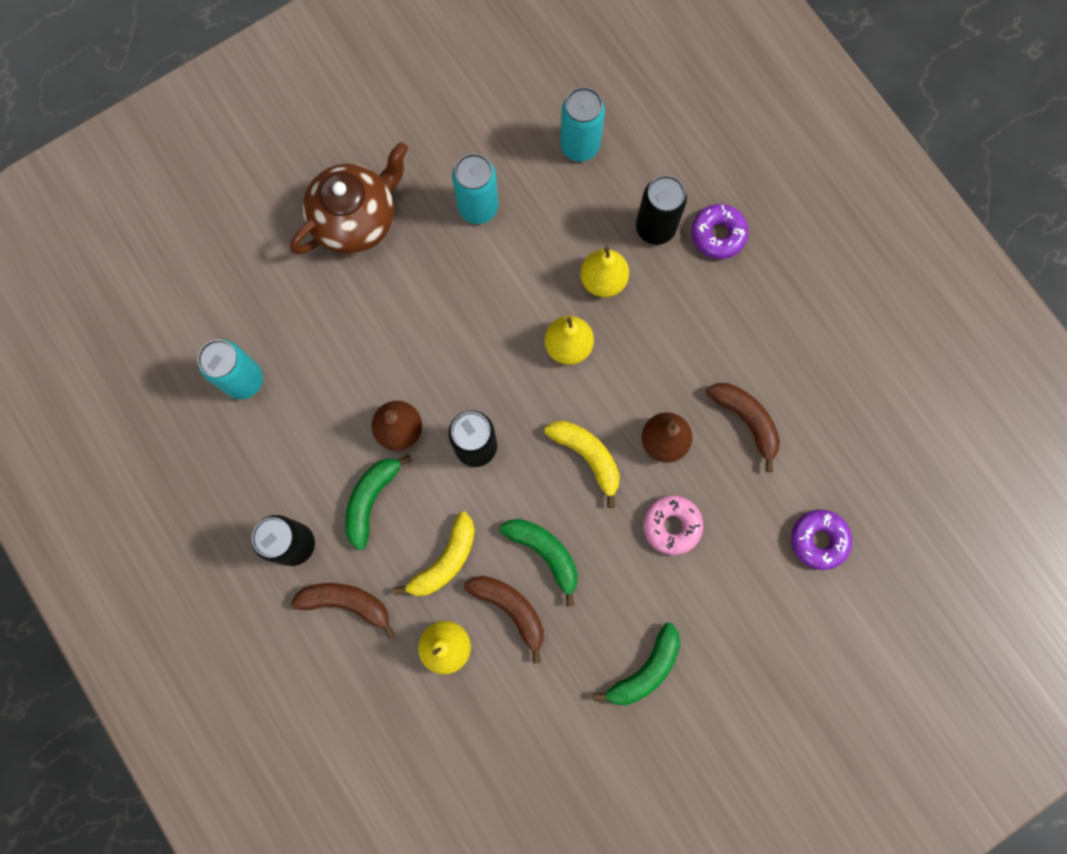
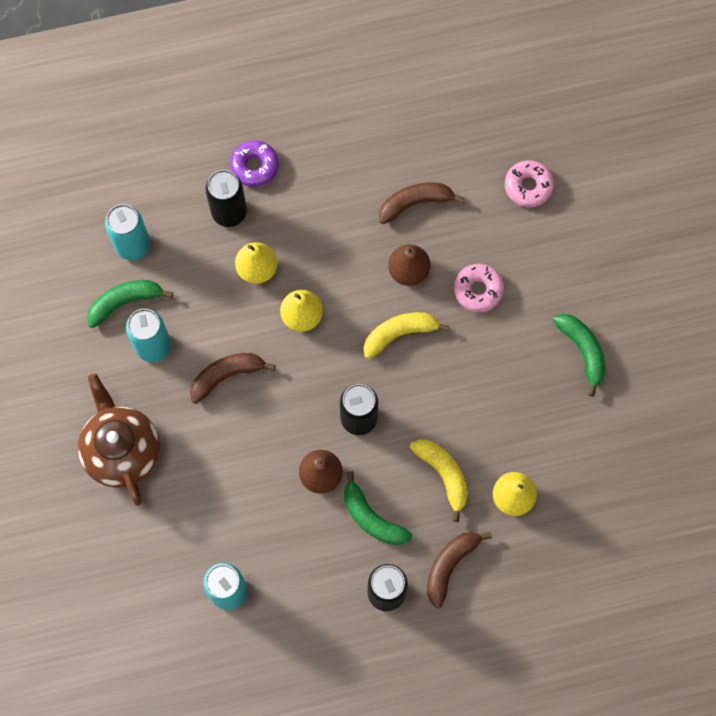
camera: 70 degrees left, 5 degrees down
(511, 609) = (500, 436): brown banana -> brown banana (226, 376)
(545, 553) = (465, 394): green banana -> green banana (125, 302)
(819, 540) = (528, 186): purple donut -> pink donut

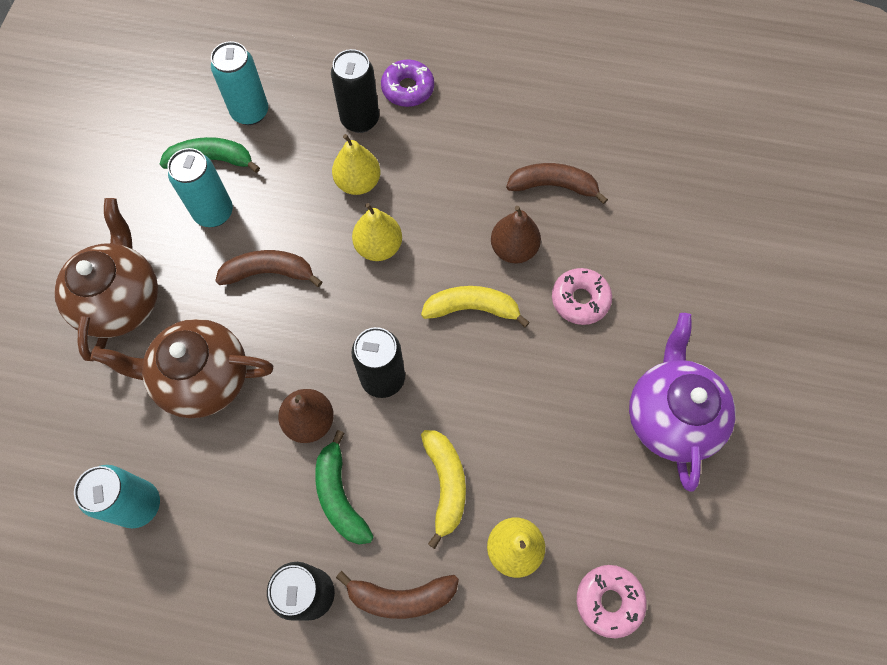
camera: 25 degrees right, 5 degrees down
(222, 481) = (202, 378): none -> brown teapot
(450, 565) = (401, 597): brown banana -> brown banana turned 150 degrees counterclockwise
(528, 186) = (683, 218): pink donut -> pink donut (609, 601)
(582, 351) = (671, 416): green banana -> purple teapot

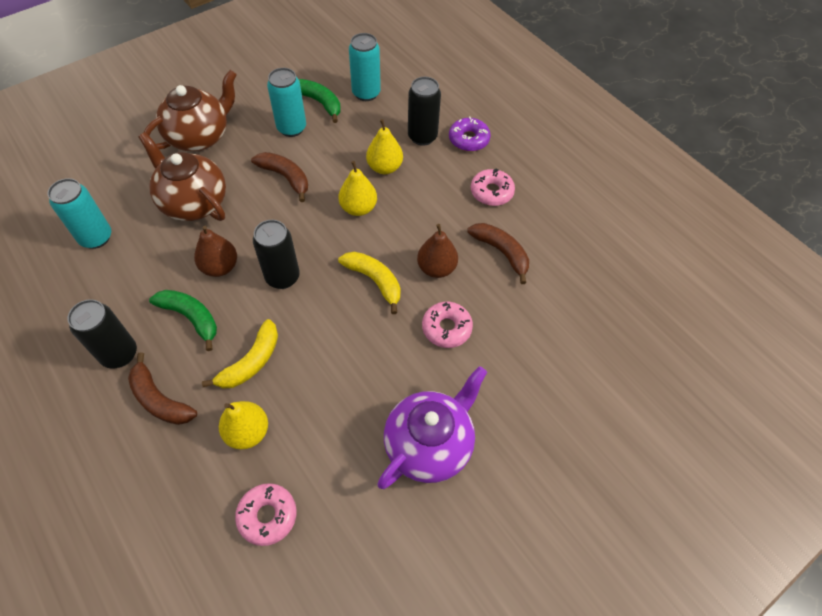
camera: 40 degrees right, 10 degrees down
(340, 495) = (191, 318): green banana -> green banana turned 105 degrees clockwise
(485, 130) = (491, 192): none -> pink donut

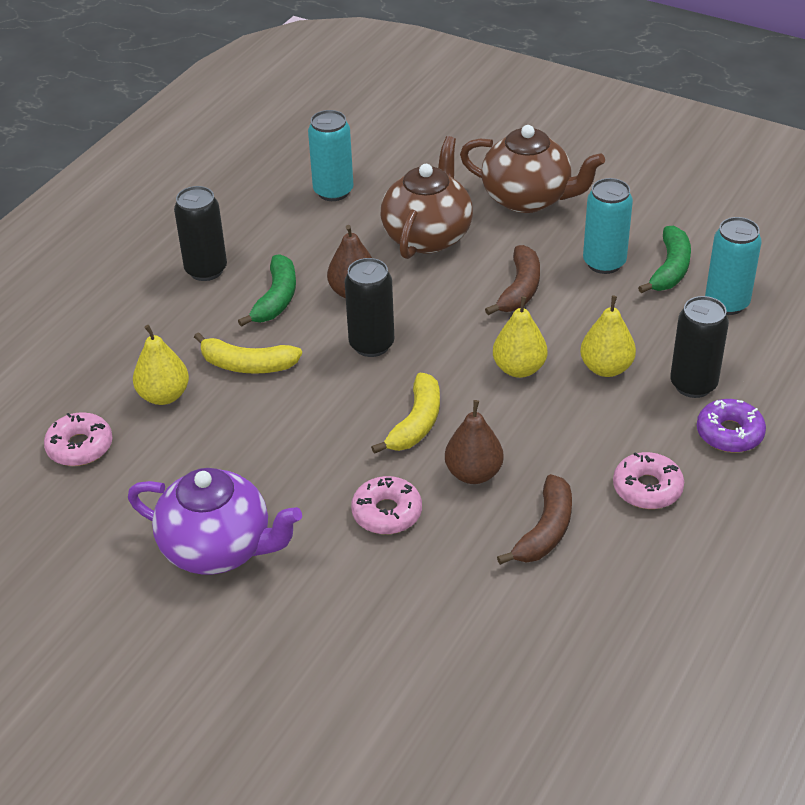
camera: 70 degrees right, 15 degrees down
(159, 399) = (170, 319): brown banana -> none

